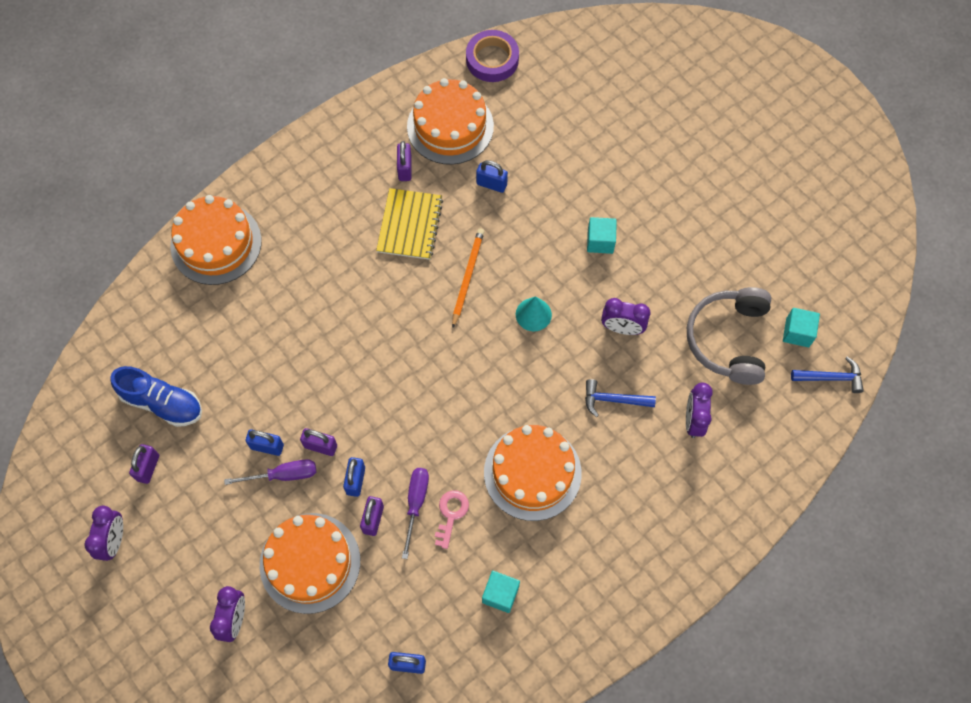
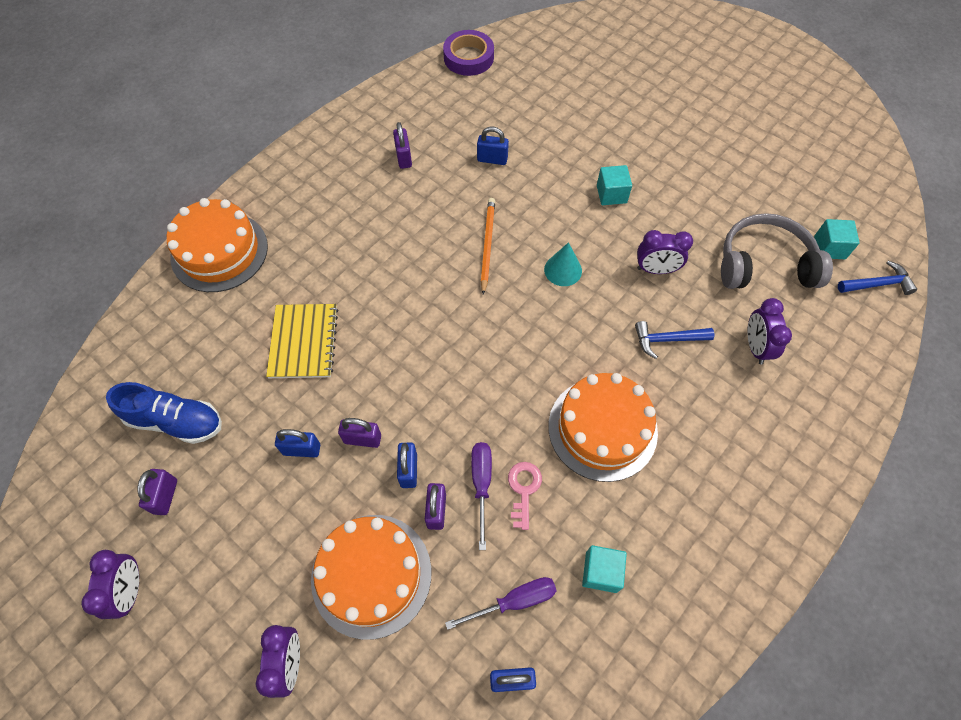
camera: 10 degrees left, 5 degrees down
(283, 475) = (325, 478): purple screwdriver -> purple screwdriver (514, 601)
(410, 225) = (418, 206): yellow notebook -> yellow notebook (304, 342)
(450, 126) = (441, 116): orange cake -> none
(728, 339) = (764, 264): grey headphones -> grey headphones turned 90 degrees clockwise

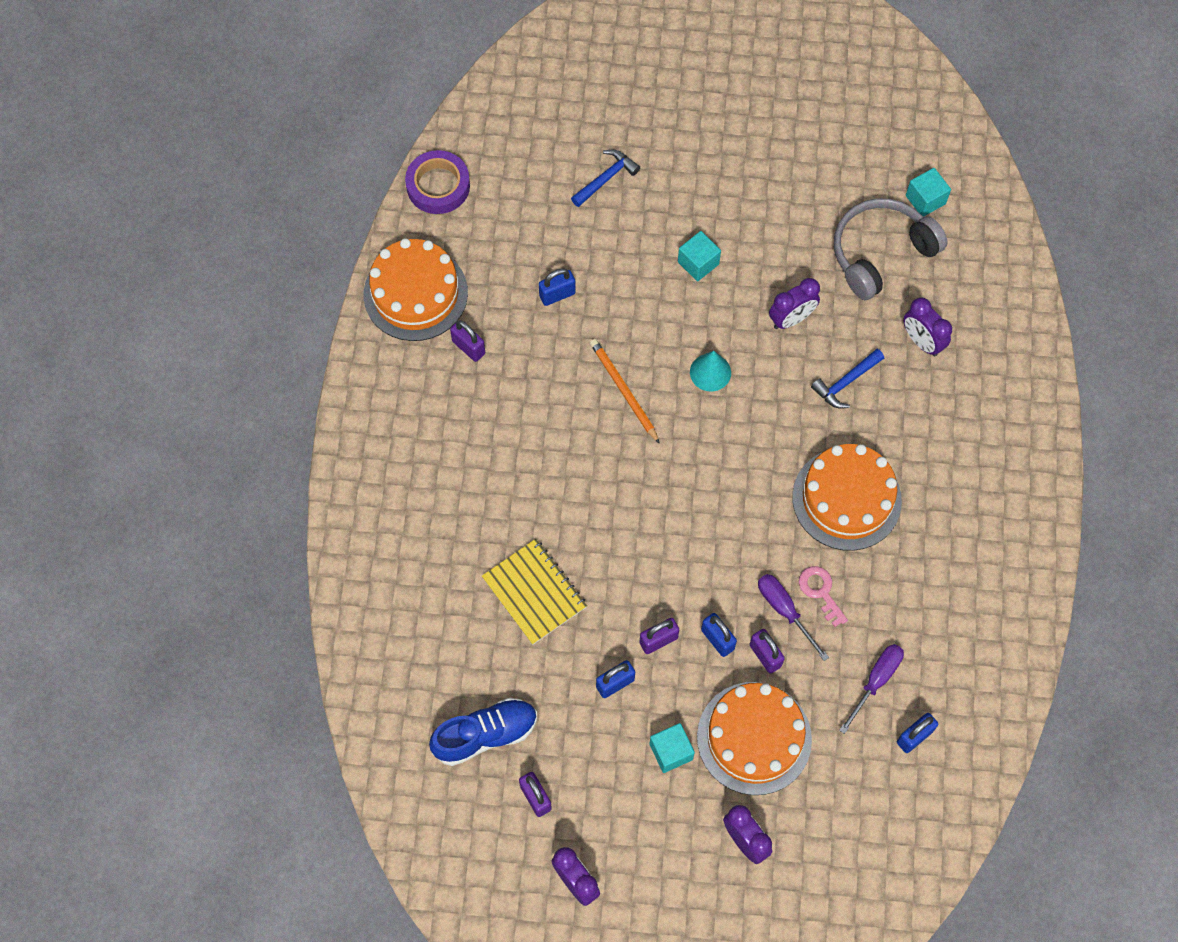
camera: 35 degrees left, 5 degrees up
(219, 251) = (375, 561): orange cake -> orange cake (415, 293)
(601, 572) = (924, 615): turquoise cube -> turquoise cube (671, 751)
(877, 284) = (986, 213): blue hammer -> blue hammer (606, 178)

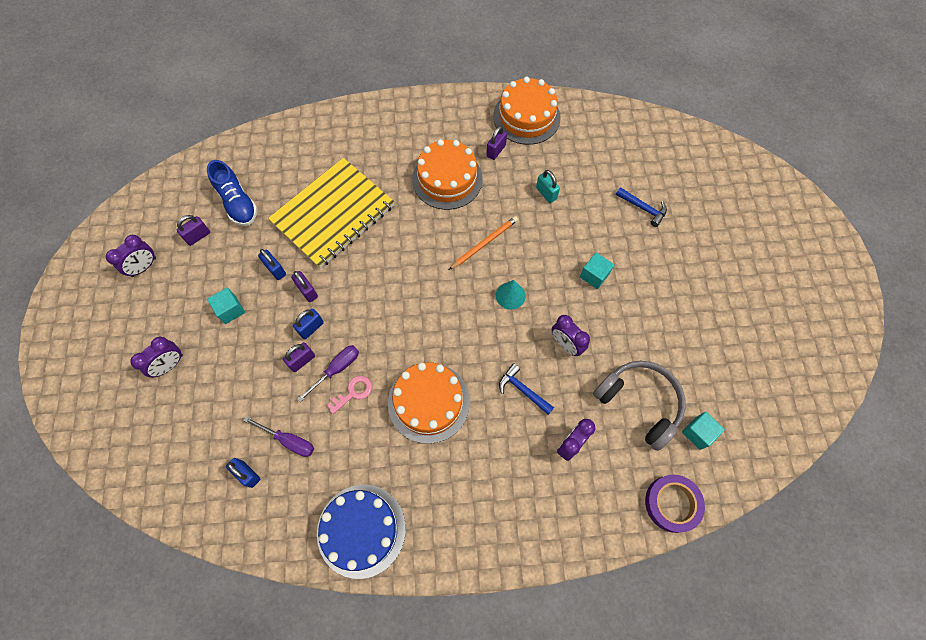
camera: 80 degrees right, 0 degrees up
(438, 186) = (606, 115): purple tape -> purple tape (672, 503)
(534, 592) = (333, 214): yellow notebook -> yellow notebook, size x1.75
(557, 295) = (546, 193): blue padlock -> turquoise padlock
(754, 738) = (242, 361): orange cake -> orange cake (447, 179)
(999, 600) = (361, 530): none -> blue cake

